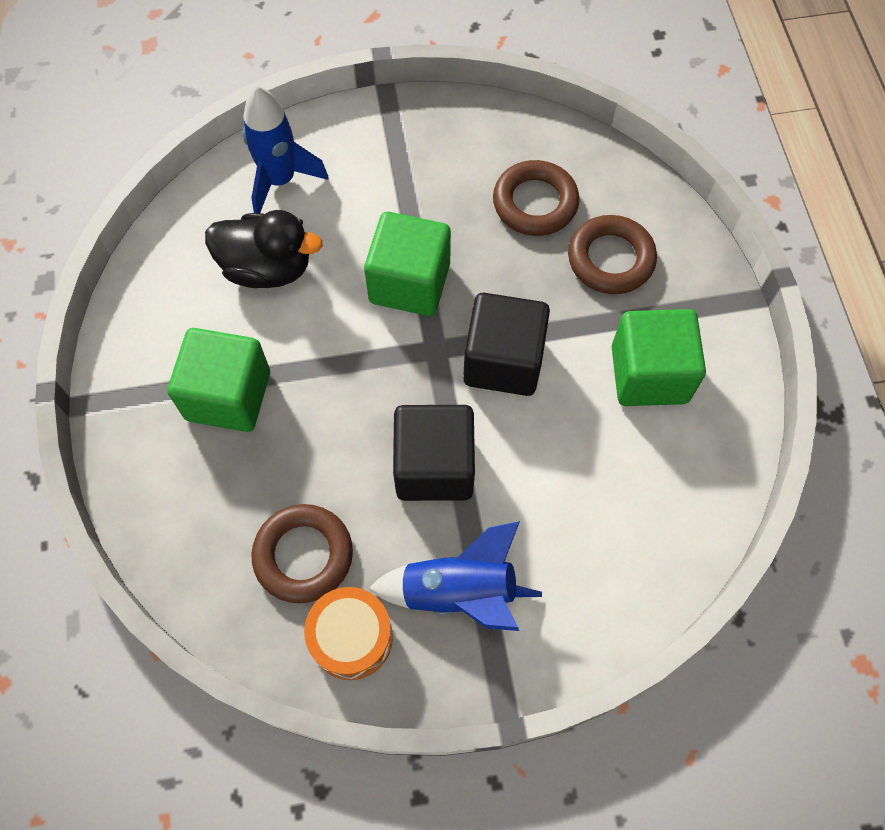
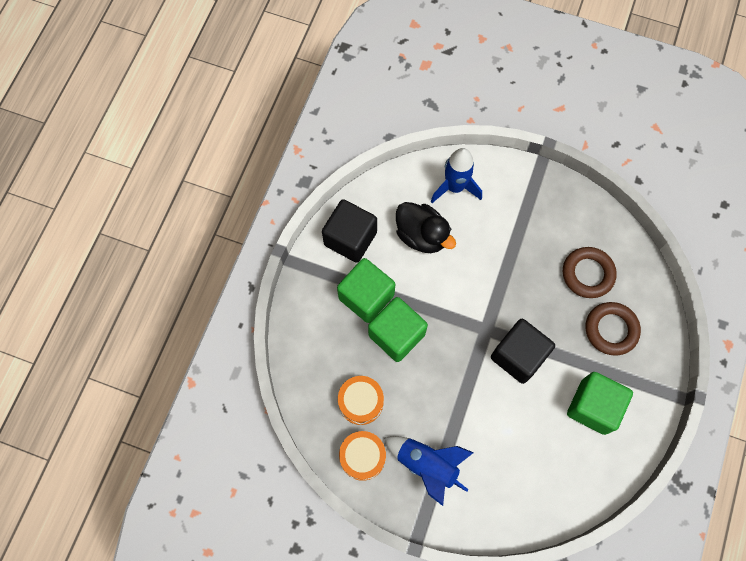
camera: 30 degrees right, 5 degrees up
(303, 555) = (361, 402): brown ring -> orange drum
(409, 283) = (492, 284): green cube -> green cube (396, 335)
(434, 466) = (450, 393): black cube -> black cube (350, 238)

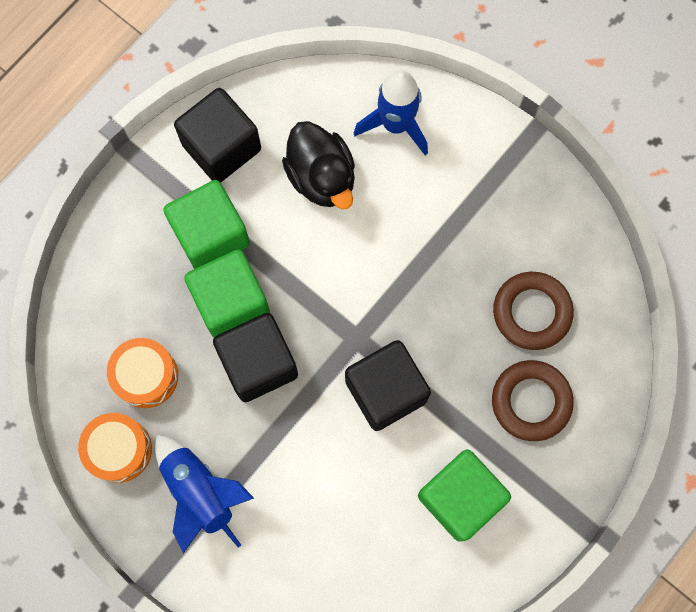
camera: 20 degrees right, 5 degrees up
(430, 367) = (258, 363): none -> black cube

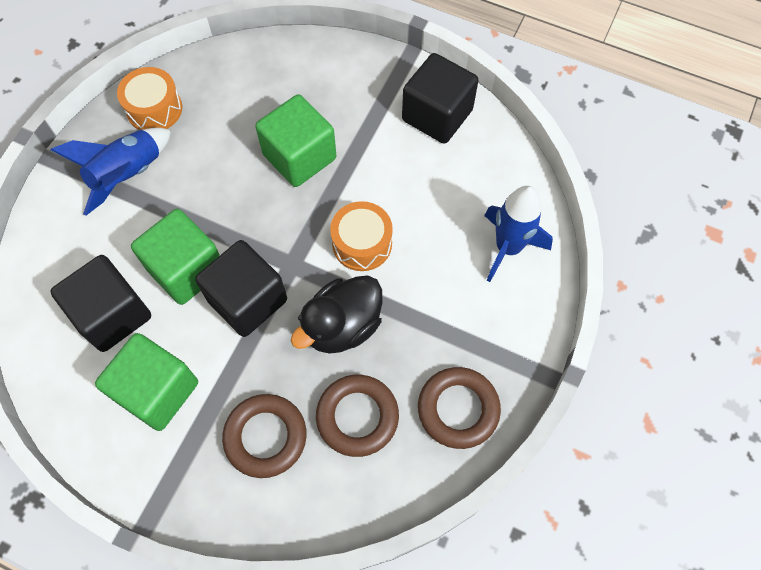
camera: 75 degrees right, 10 degrees down
(146, 376) = (220, 112): orange drum -> orange drum (362, 243)
(211, 235) = (355, 127): green cube -> green cube (186, 269)
(258, 363) = (250, 191): black cube -> black cube (112, 315)
(321, 177) = (435, 198): black duck -> black duck (342, 326)
(546, 219) = (458, 409): none -> brown ring

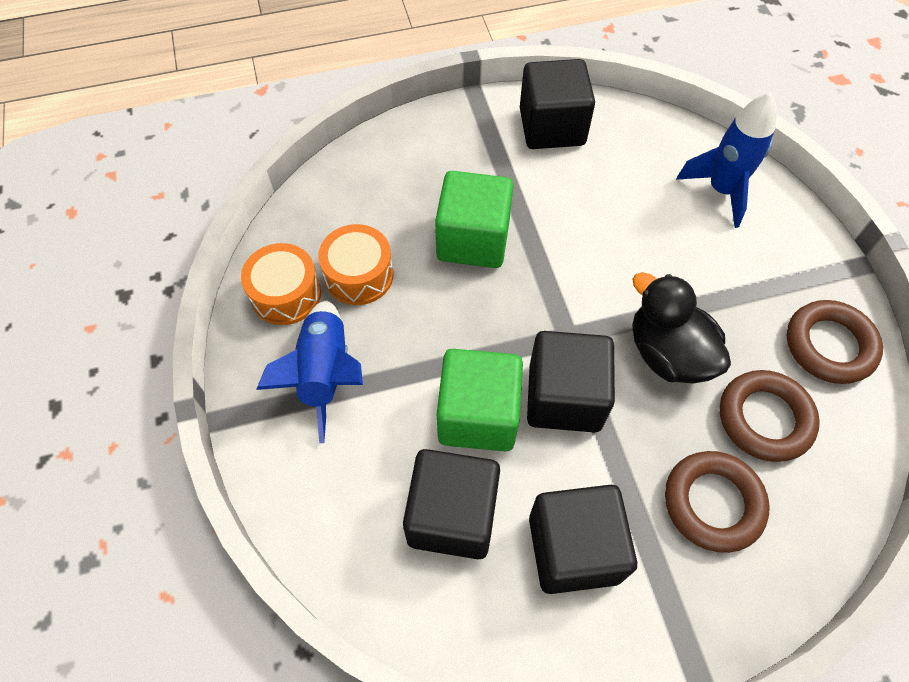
camera: 40 degrees left, 5 degrees down
(157, 391) = (573, 549): green cube -> black cube
(342, 326) = (668, 353): black duck -> black duck turned 135 degrees clockwise
(362, 243) = (607, 273): orange drum -> orange drum (359, 275)

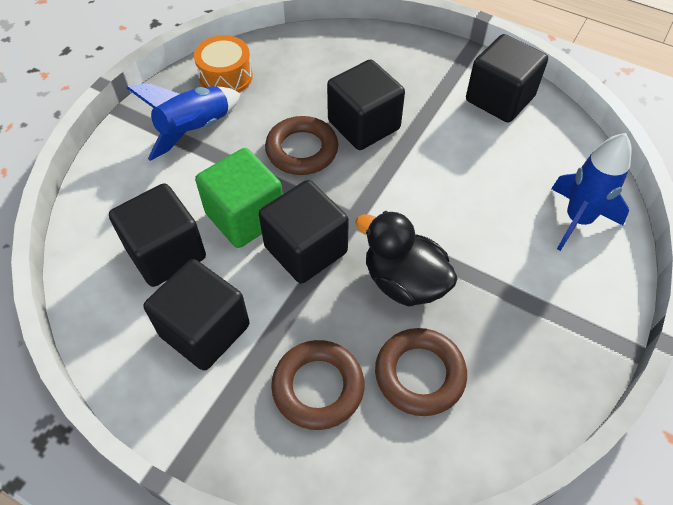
camera: 45 degrees right, 5 degrees down
(359, 275) = (275, 95): orange drum -> none
(473, 240) = (364, 125): green cube -> black cube
(668, 353) = (404, 281): black duck -> black duck turned 60 degrees counterclockwise
(829, 345) = (531, 375): brown ring -> brown ring (302, 150)

